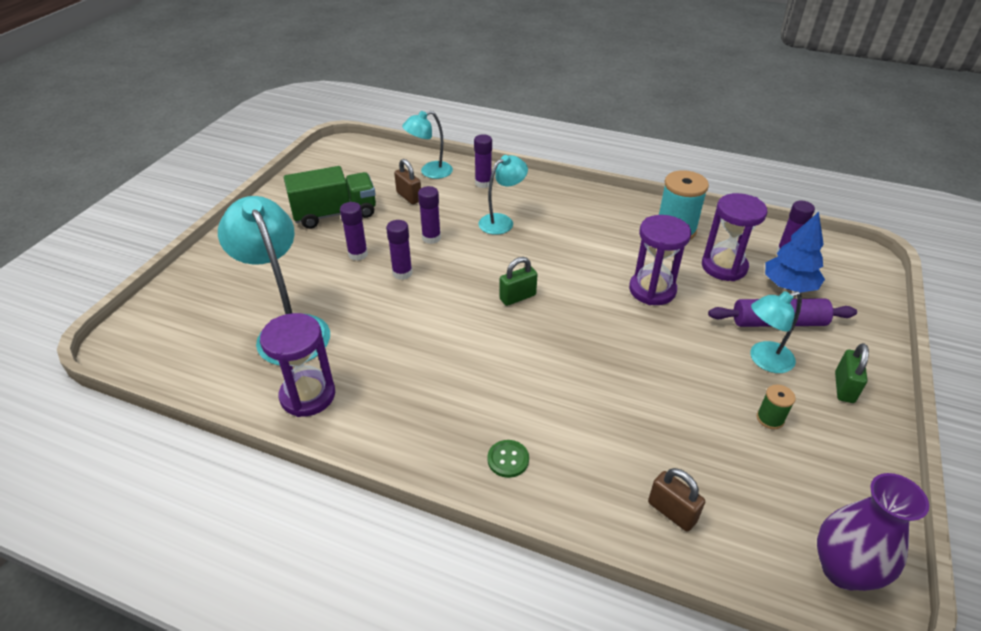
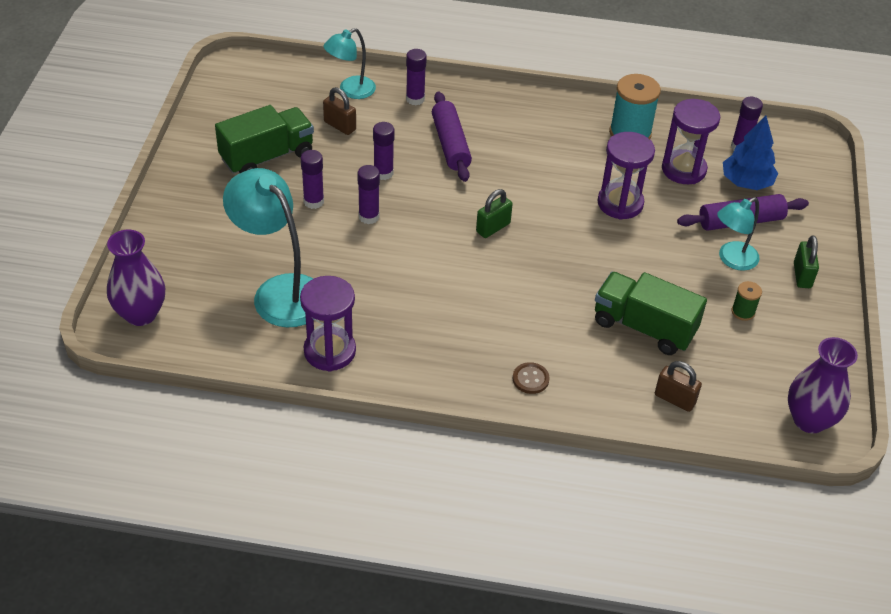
camera: 15 degrees left, 5 degrees up
(150, 333) = (141, 314): none -> purple vase
(502, 221) = (450, 144): turquoise lamp -> purple rolling pin
(508, 459) = (530, 379): green button -> brown button
(651, 419) = (644, 327): none -> green truck

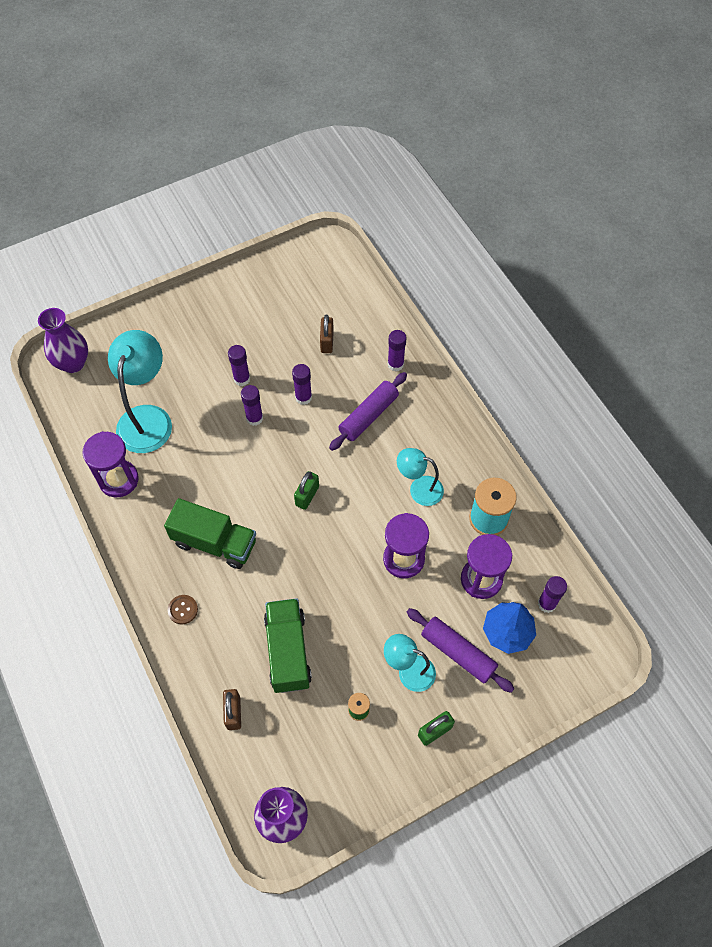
camera: 55 degrees right, 15 degrees up
(267, 156) = (260, 325): green truck -> green truck (215, 542)
(350, 91) = (368, 323): turquoise lamp -> turquoise lamp (419, 489)
(493, 228) = (307, 496): green padlock -> green padlock turned 75 degrees counterclockwise

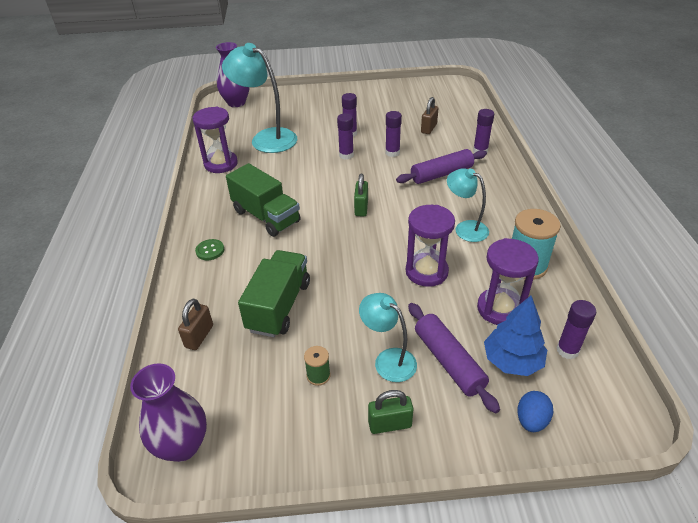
camera: 25 degrees right, 20 degrees down
(147, 418) = (266, 138): turquoise lamp -> turquoise lamp turned 90 degrees counterclockwise
(183, 610) = (210, 250): brown button -> green button
(307, 496) = (361, 208): green padlock -> green padlock turned 45 degrees counterclockwise
(537, 683) = (531, 420): none -> blue egg

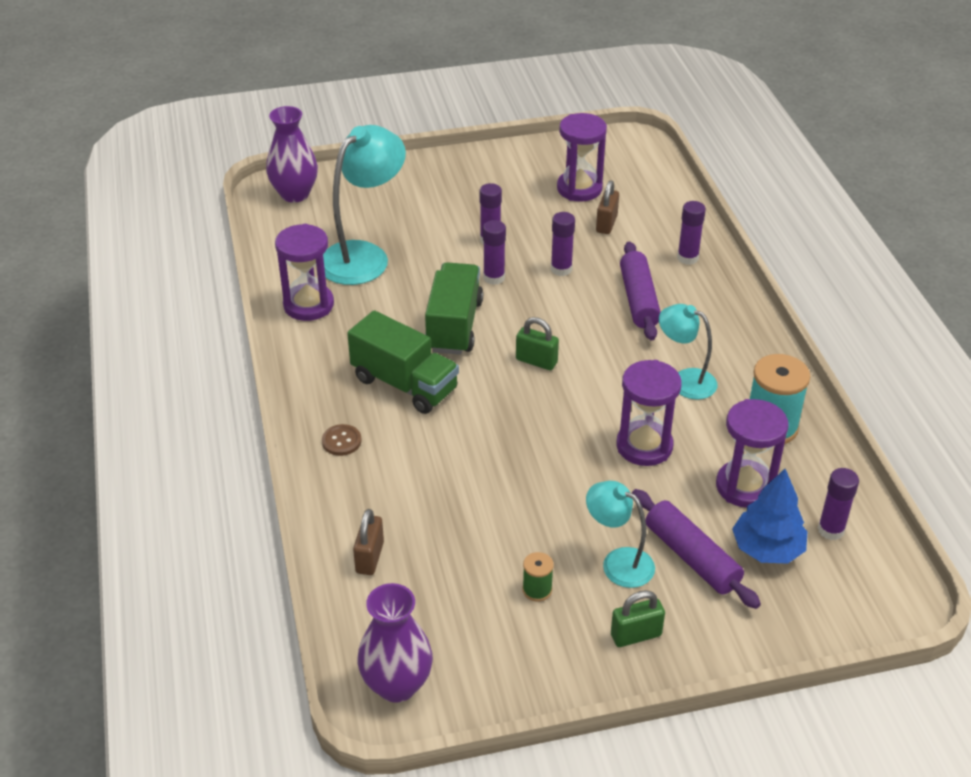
camera: 10 degrees left, 0 degrees up
(210, 250) = (341, 441): green button -> brown button
(266, 138) = (364, 256): turquoise lamp -> turquoise lamp turned 105 degrees clockwise
(279, 306) = (462, 509): green truck -> green truck (454, 326)
(361, 208) = (536, 361): green padlock -> green padlock turned 60 degrees counterclockwise
(415, 108) = (579, 188): none -> purple hourglass
(441, 174) = (638, 299): purple rolling pin -> purple rolling pin turned 60 degrees counterclockwise
(531, 420) = (796, 613): blue egg -> none

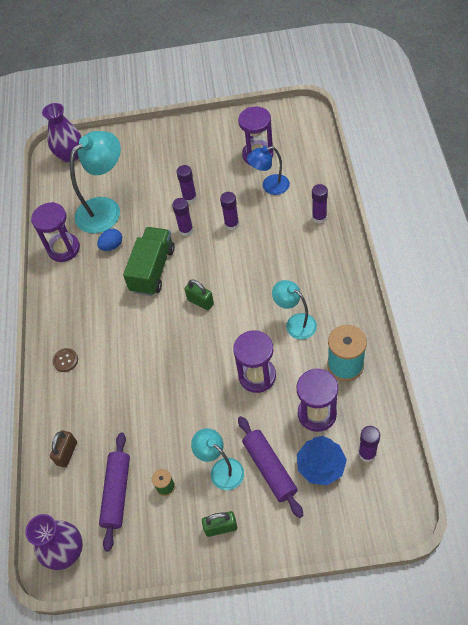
camera: 15 degrees right, 15 degrees up
(384, 299) = (112, 246): none -> blue egg
(404, 384) = (112, 316): green truck -> none
(606, 224) = (270, 186): brown padlock -> blue lamp
(638, 299) = (278, 252): purple rolling pin -> purple rolling pin (117, 493)

